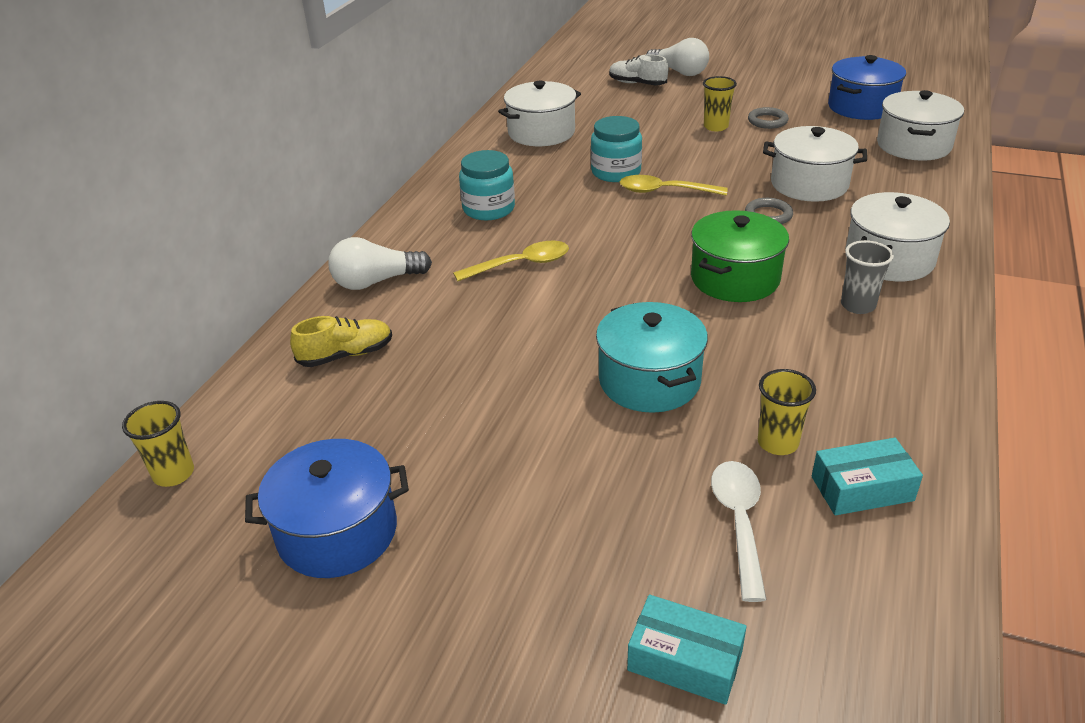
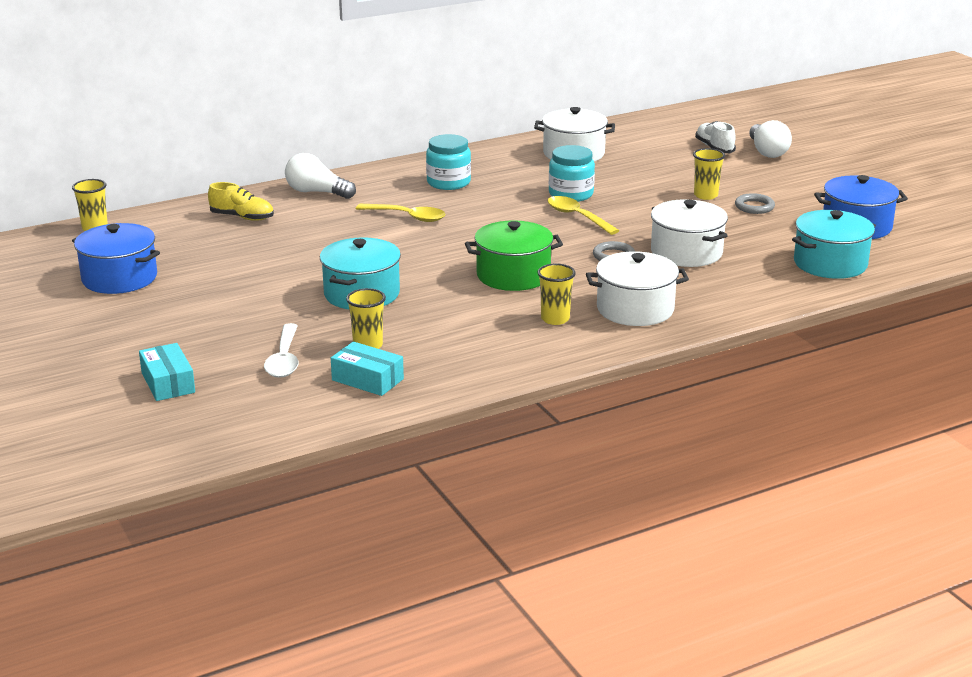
camera: 40 degrees right, 10 degrees down
(739, 522) = (284, 359): white spoon -> white spoon turned 135 degrees clockwise
(858, 305) = (555, 319): grey cup -> yellow cup
(913, 145) = (830, 264): white pot -> turquoise pot

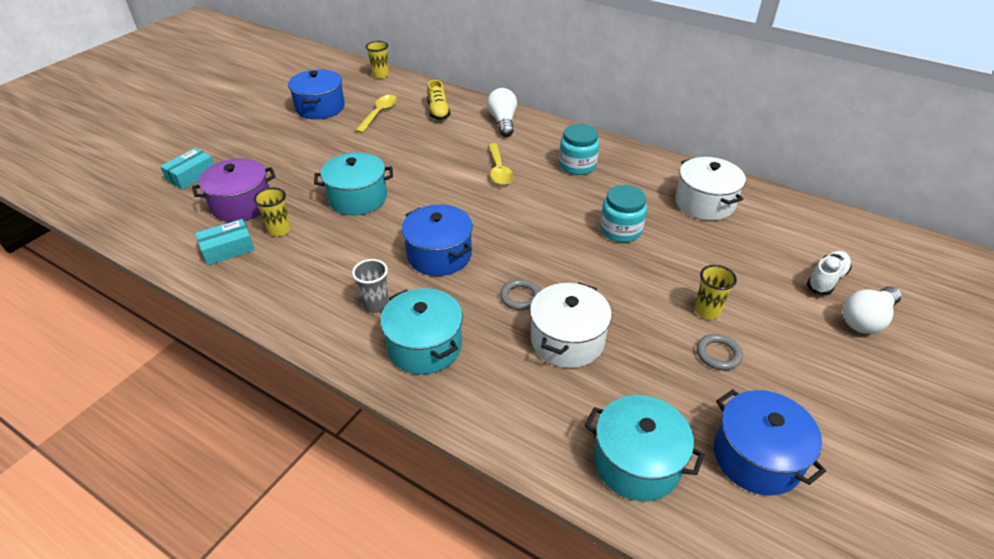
camera: 60 degrees right, 15 degrees up
(284, 359) = (241, 204): white spoon -> purple pot
(367, 379) = (227, 249): turquoise box -> turquoise box turned 60 degrees clockwise
(513, 275) = (439, 255): green pot -> blue pot
(555, 319) = (376, 305): yellow cup -> grey cup
(577, 217) = (579, 249): yellow spoon -> yellow spoon (379, 113)
(635, 309) = (424, 346): white pot -> turquoise pot

